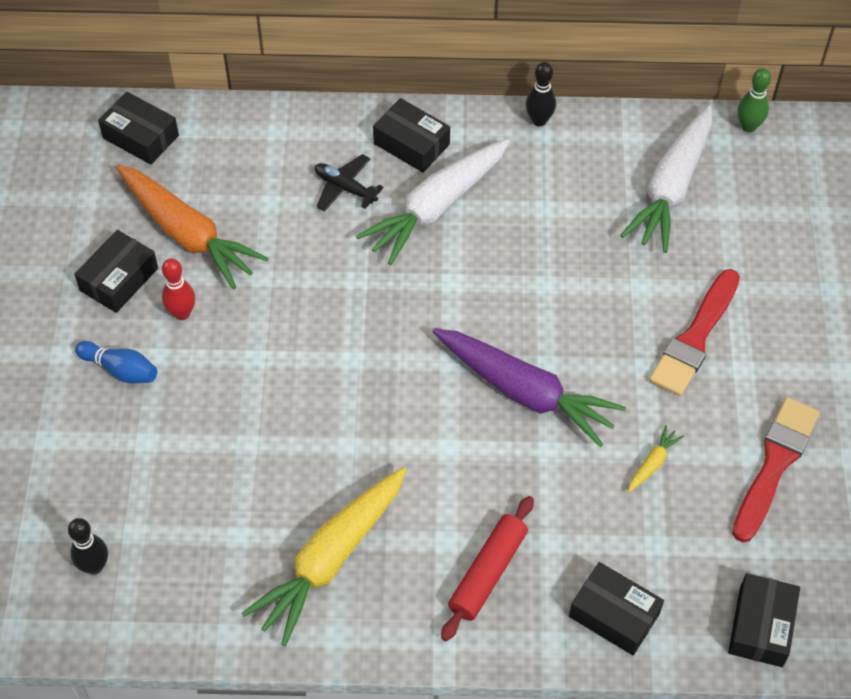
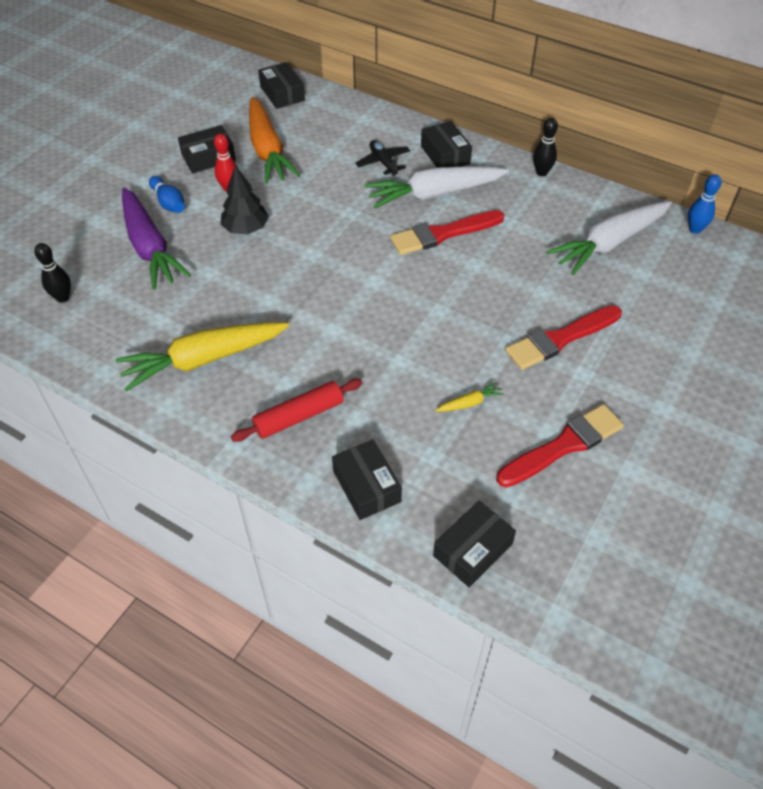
camera: 30 degrees right, 5 degrees down
(247, 362) = (246, 229): none -> black tree
(483, 260) = (443, 234): none -> red brush
(525, 392) = (411, 320): purple carrot -> purple carrot (150, 247)
(748, 126) = (695, 229): green bowling pin -> blue bowling pin

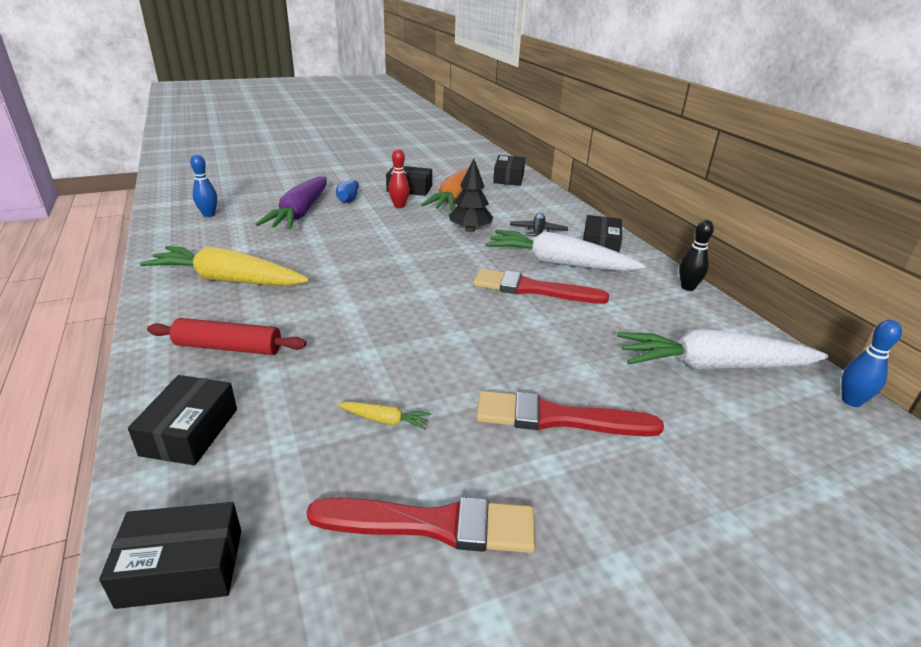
camera: 35 degrees right, 20 degrees down
(63, 297) = (209, 215): black bowling pin -> blue bowling pin
(246, 229) = (377, 228): black tree -> black tree (470, 230)

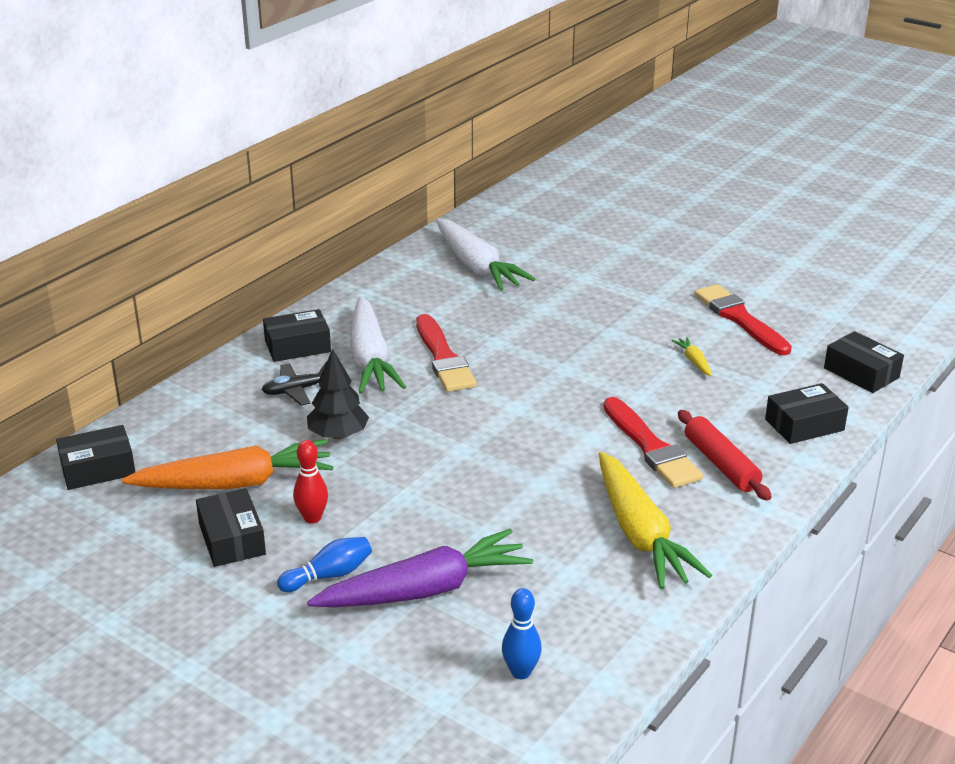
camera: 120 degrees left, 0 degrees up
(557, 418) = (609, 306): red brush -> red brush (651, 447)
(687, 287) = (352, 289): black bowling pin -> none
(851, 401) = (464, 223): blue bowling pin -> none

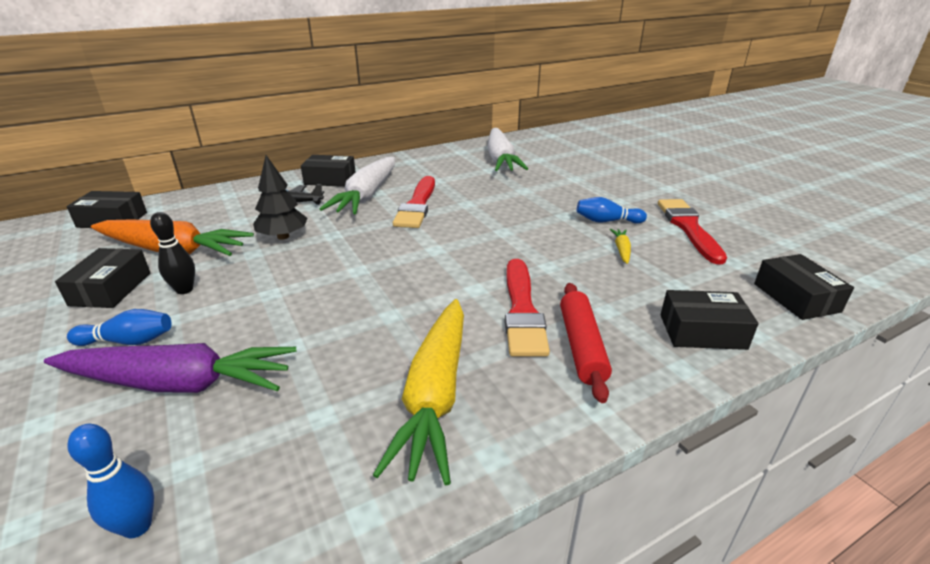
camera: 25 degrees right, 0 degrees up
(312, 518) = (184, 290): red bowling pin -> black bowling pin
(658, 330) = (607, 221): none -> blue bowling pin

